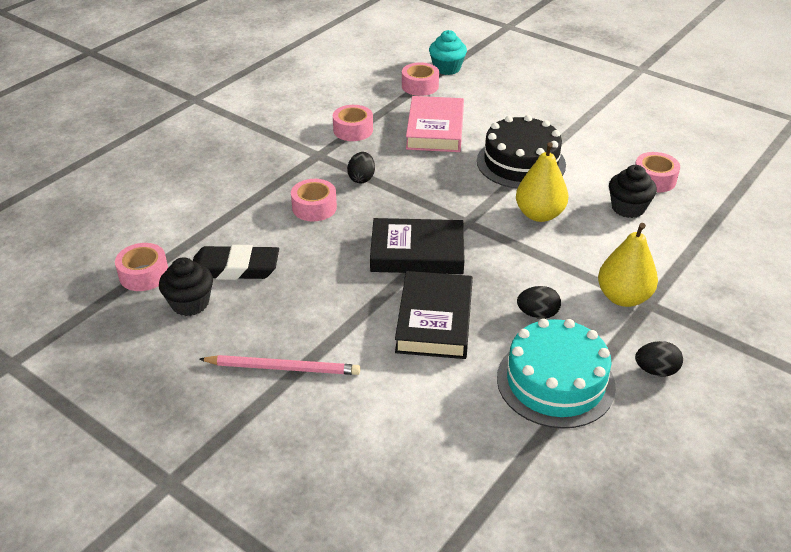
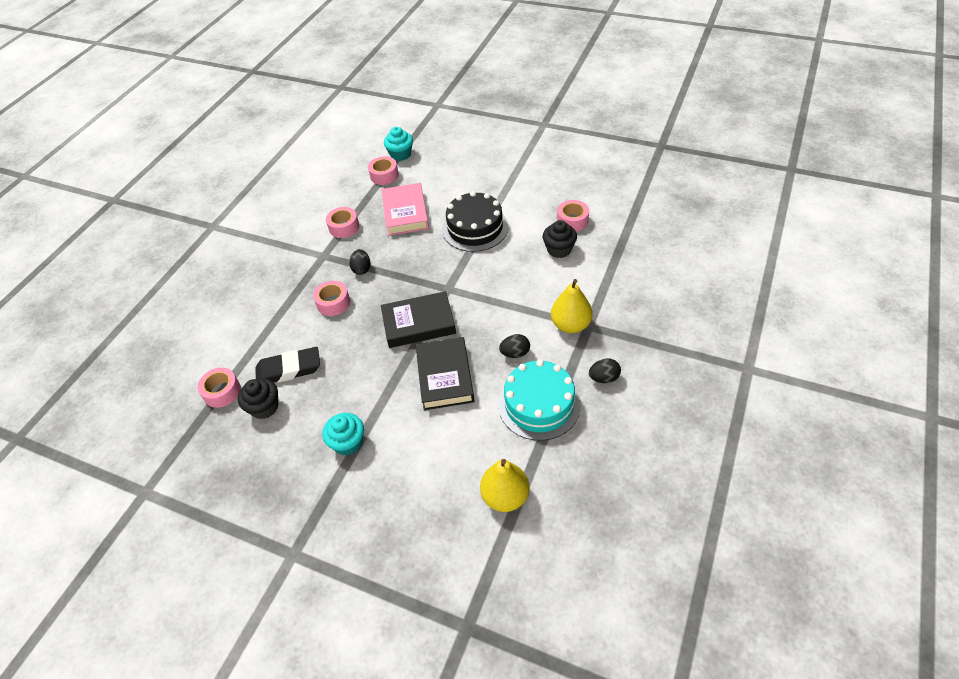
camera: 10 degrees left, 10 degrees up
(283, 368) = (348, 442): pink pencil -> turquoise cupcake
(539, 214) = (498, 270): yellow pear -> yellow pear (505, 496)

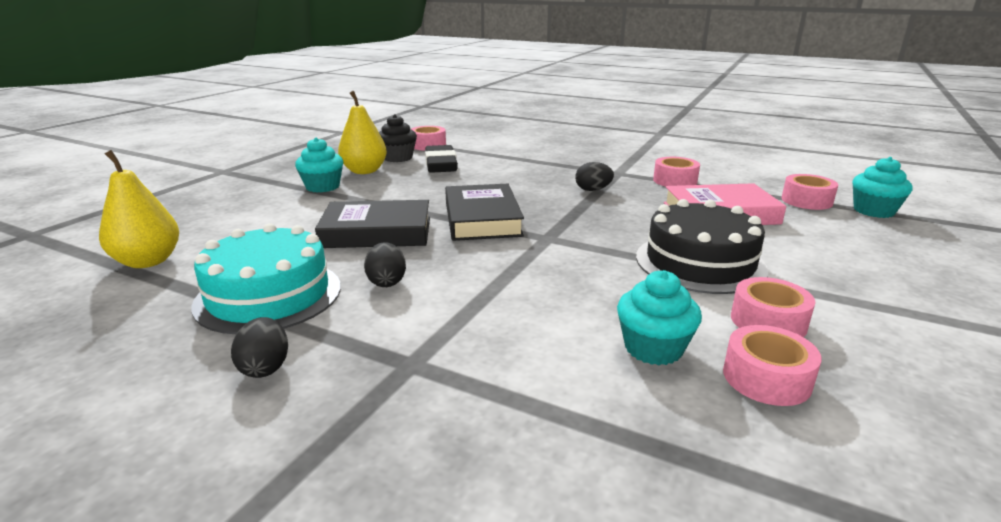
camera: 90 degrees right, 25 degrees down
(333, 303) = (533, 178): pink tape -> pink tape (768, 321)
(559, 249) = (653, 348): black cupcake -> turquoise cupcake
(570, 325) = (423, 342): yellow pear -> yellow pear (364, 171)

